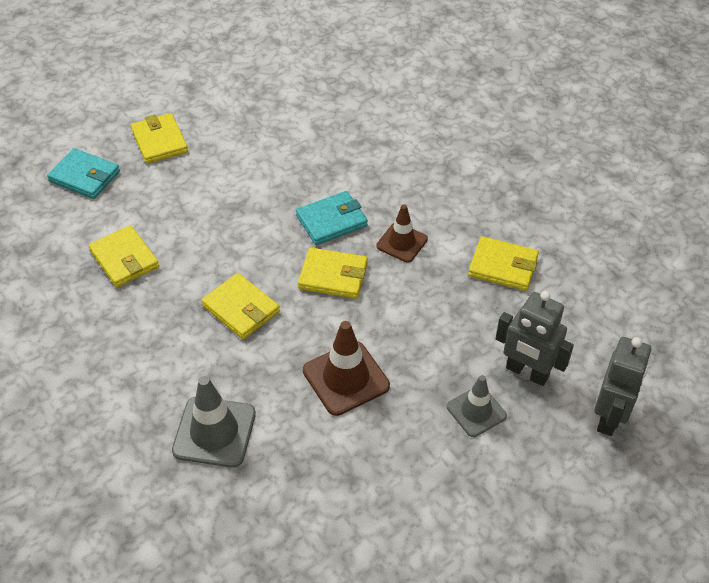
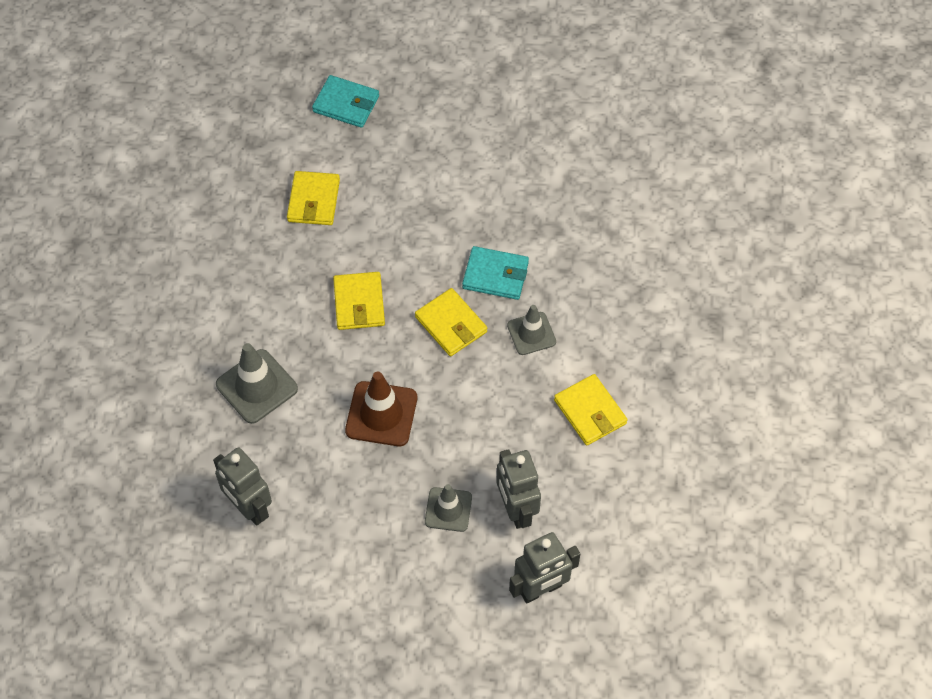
camera: 40 degrees right, 10 degrees up
(85, 176) = (346, 104): turquoise wallet -> turquoise wallet turned 45 degrees counterclockwise
(160, 141) = (430, 108): yellow wallet -> none
(308, 538) = (249, 508): none -> grey robot
(402, 242) = (531, 333): brown traffic cone -> grey traffic cone

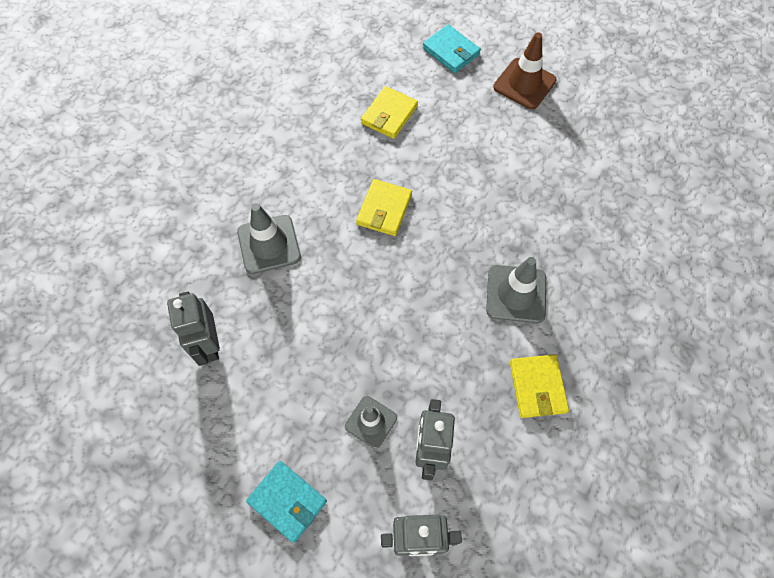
camera: 25 degrees right, 5 degrees up
(381, 414) = (356, 310): brown traffic cone -> brown traffic cone (524, 84)
(451, 324) = (450, 258): yellow wallet -> none
(495, 275) = (507, 231): turquoise wallet -> turquoise wallet (287, 501)
(531, 333) = (516, 294): grey traffic cone -> grey traffic cone, size x1.52

